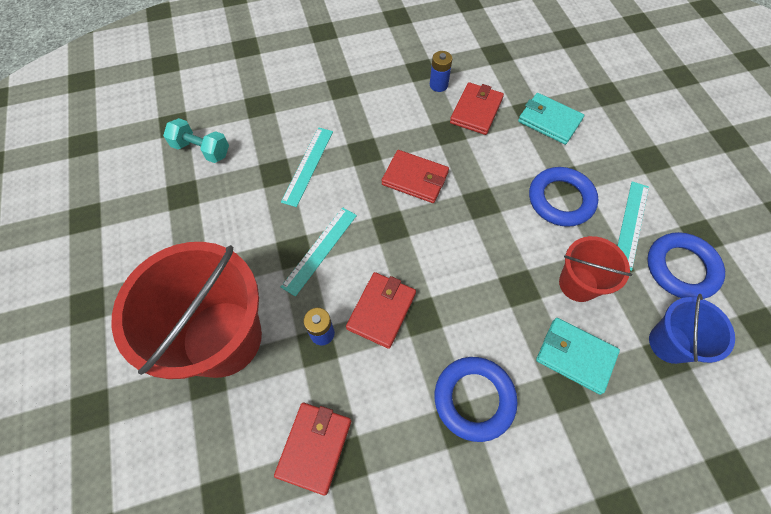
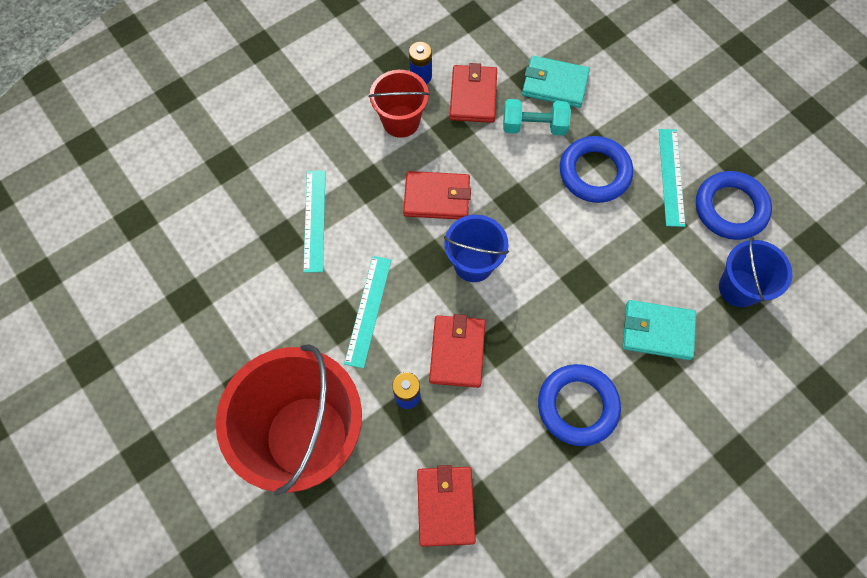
camera: 20 degrees left, 5 degrees up
(201, 150) = (184, 240): turquoise dumbbell -> turquoise dumbbell (534, 126)
(425, 241) = (473, 263): none -> blue bucket
(578, 284) = (638, 258): red bucket -> red bucket (401, 121)

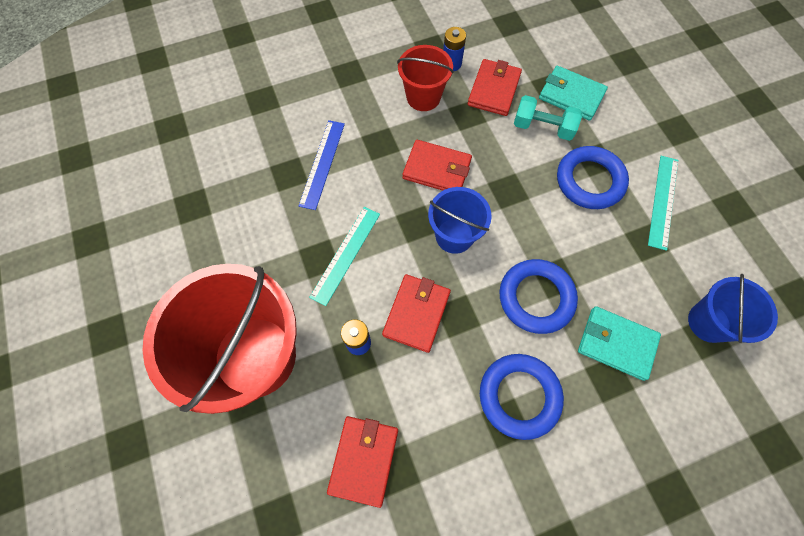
camera: 15 degrees right, 0 degrees up
(314, 220) = (322, 164): turquoise ruler -> blue ruler
(730, 208) = (715, 244): blue ring -> blue ring (536, 298)

